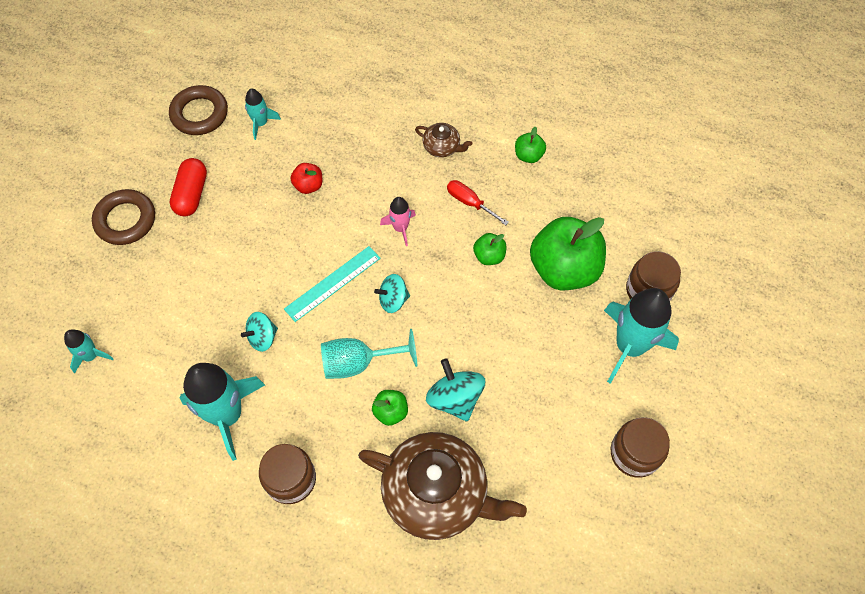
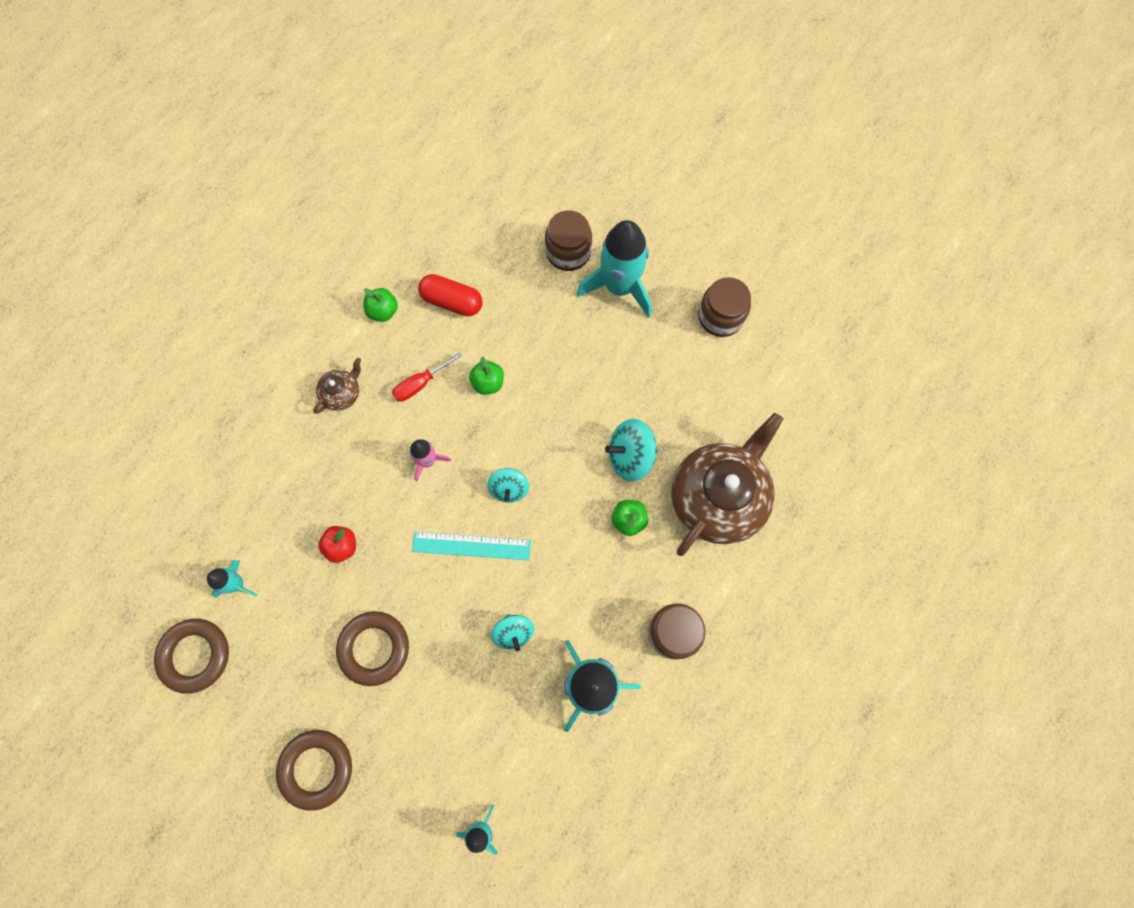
camera: 75 degrees left, 10 degrees up
(192, 194) = (307, 683): red capsule -> red capsule (452, 301)
(228, 233) = (374, 648): none -> brown ring
(332, 283) = (471, 546): turquoise ruler -> turquoise ruler turned 60 degrees counterclockwise
(358, 363) = (569, 539): turquoise goblet -> none
(564, 269) = (524, 318): green apple -> none

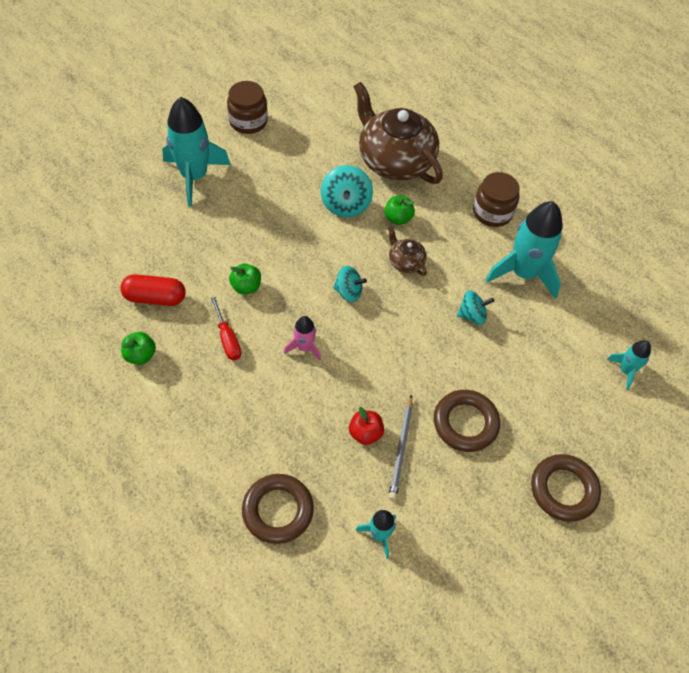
camera: 80 degrees left, 15 degrees down
(195, 655) = (442, 586): brown ring -> brown ring (278, 510)
(331, 586) = (401, 449): none -> grey pencil
(342, 393) = (212, 406): brown teapot -> brown teapot (405, 261)
(452, 301) = (155, 297): red capsule -> red capsule turned 60 degrees clockwise
(471, 546) = (391, 330): turquoise ruler -> none
(568, 252) = (146, 202): brown jar -> none

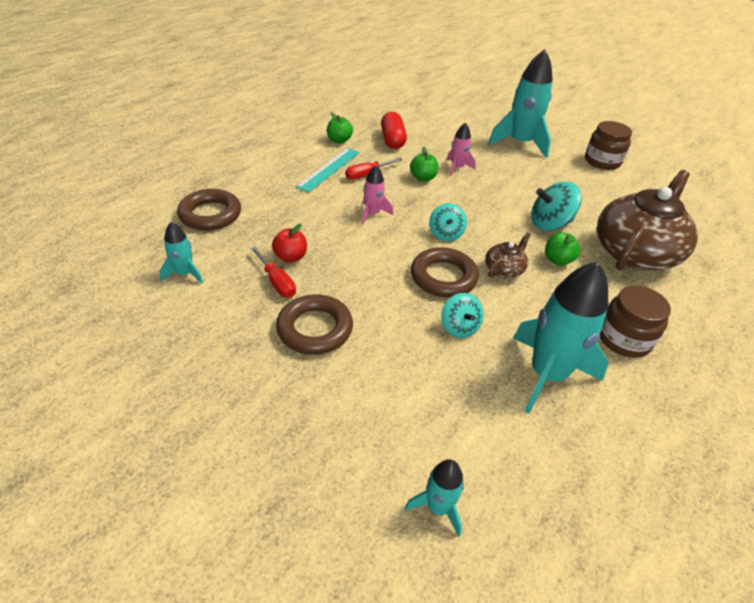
camera: 80 degrees right, 15 degrees down
(207, 376) = (329, 169): none -> turquoise ruler
(233, 250) = (457, 168): none -> pink rocket
(401, 449) = (277, 282): grey pencil -> red screwdriver
(563, 490) = (236, 427): brown ring -> brown ring (443, 277)

